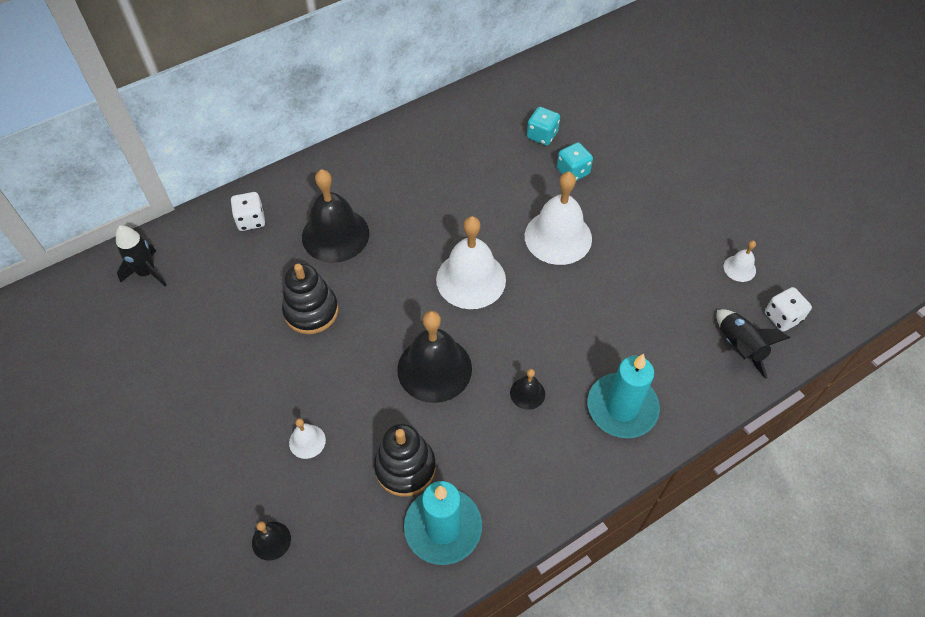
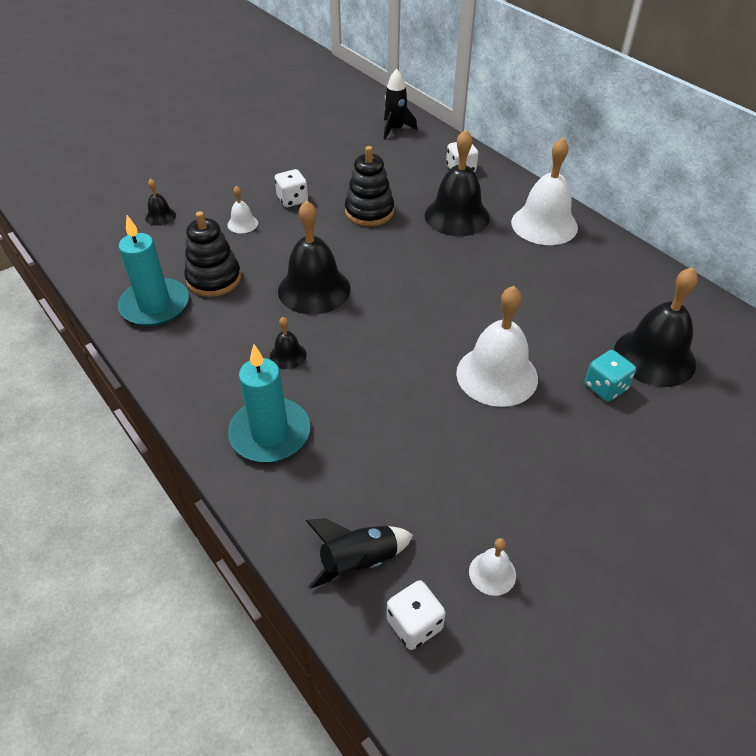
camera: 85 degrees right, 10 degrees down
(270, 387) = (292, 200): none -> white dice
(471, 279) = (422, 307): white bell -> white bell (544, 224)
(542, 135) = (654, 357): turquoise dice -> black bell

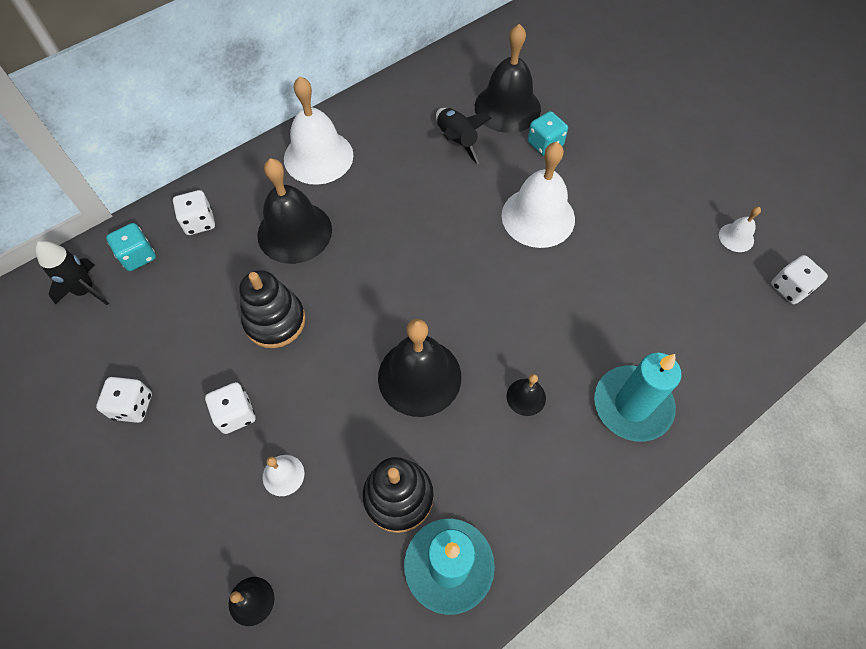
camera: 90 degrees left, 15 degrees up
(304, 158) = (132, 406): none -> white dice
(359, 561) = (749, 325): black rocket -> black rocket (456, 141)
(426, 146) = (138, 256): none -> turquoise dice

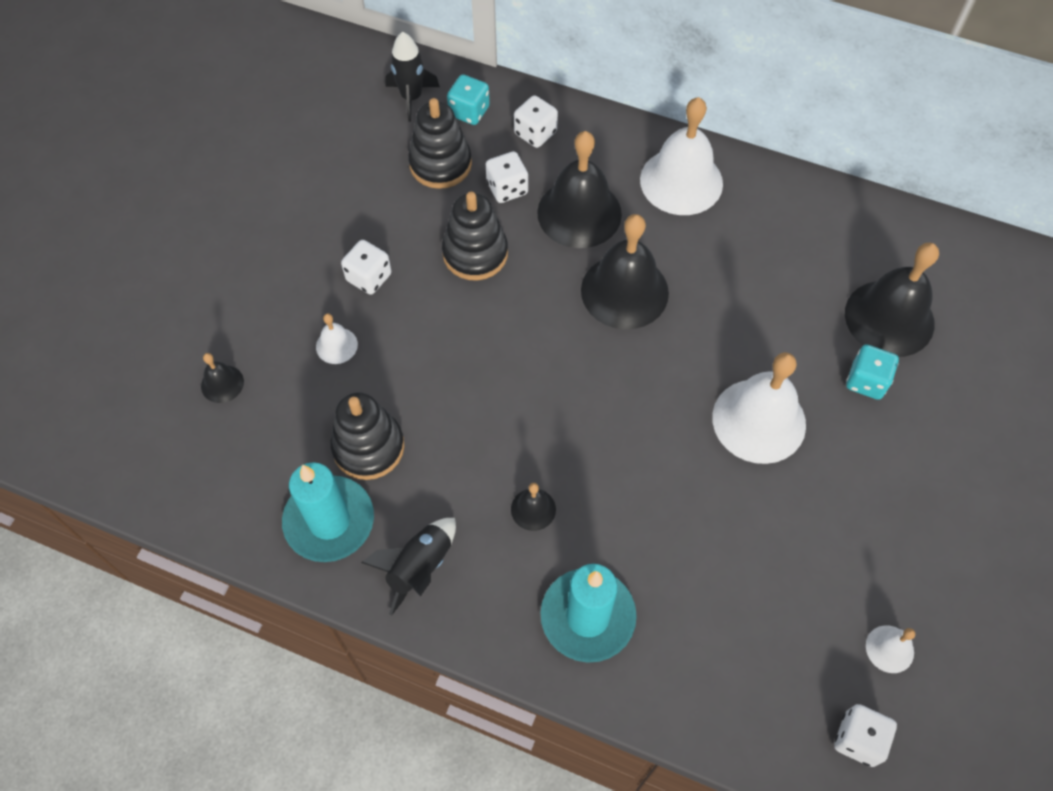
camera: 60 degrees right, 0 degrees up
(132, 406) = (331, 199): white dice -> white dice (507, 188)
(170, 302) = (440, 164): none -> black stacking toy
(419, 377) = (495, 403): black bell -> black bell (624, 291)
(456, 141) = (800, 292): black rocket -> black rocket (419, 567)

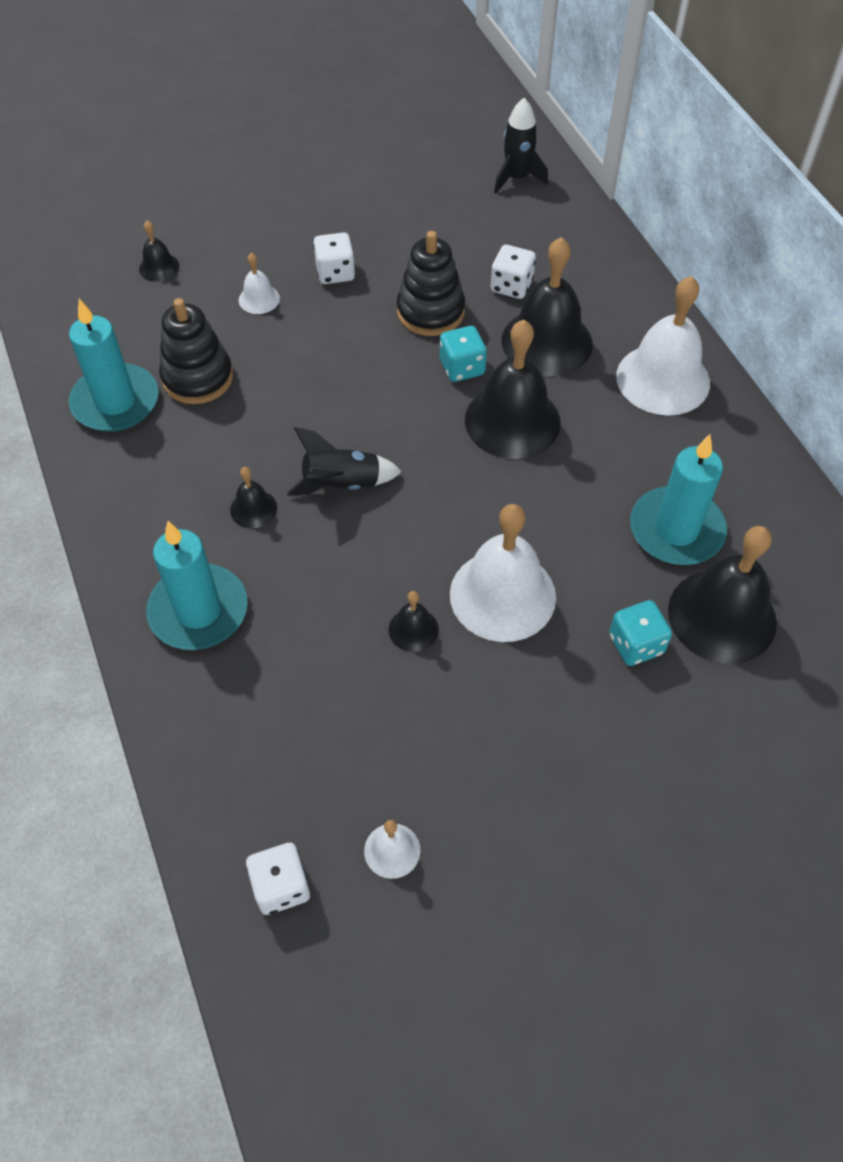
camera: 45 degrees right, 5 degrees down
(419, 567) = (133, 479): black rocket -> black rocket (342, 484)
(440, 164) = (481, 236): black stacking toy -> none
(469, 111) = (549, 216): turquoise dice -> turquoise dice (462, 367)
(535, 133) = (583, 264): white dice -> none
(735, 495) = (413, 629): none -> black bell
(804, 283) = (676, 530): none -> turquoise candle

